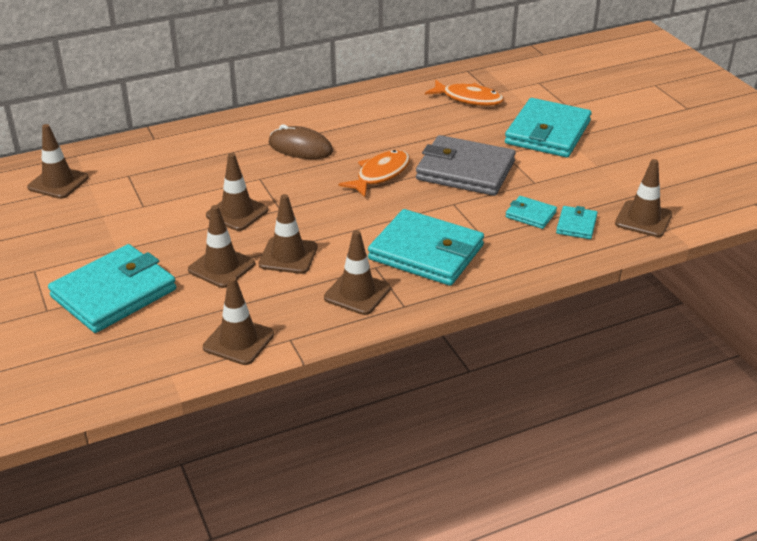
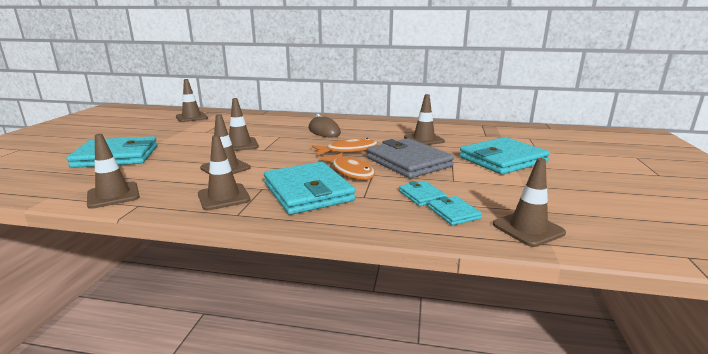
camera: 35 degrees right, 15 degrees down
(221, 267) = (183, 162): brown traffic cone -> brown traffic cone (424, 139)
(469, 99) = (464, 135): orange fish -> orange fish (351, 172)
(576, 225) = (453, 213): turquoise wallet -> turquoise wallet turned 75 degrees counterclockwise

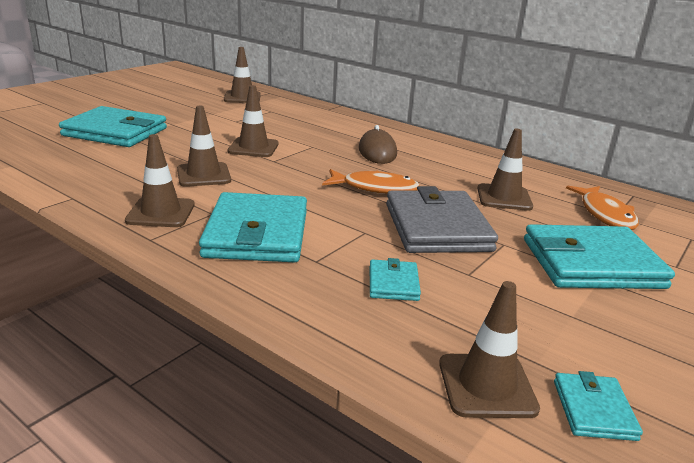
camera: 25 degrees right, 5 degrees up
(113, 195) = (64, 179): brown traffic cone -> none
(351, 172) = (342, 220): orange fish -> orange fish (605, 214)
(453, 213) = (406, 323): turquoise wallet -> turquoise wallet (594, 410)

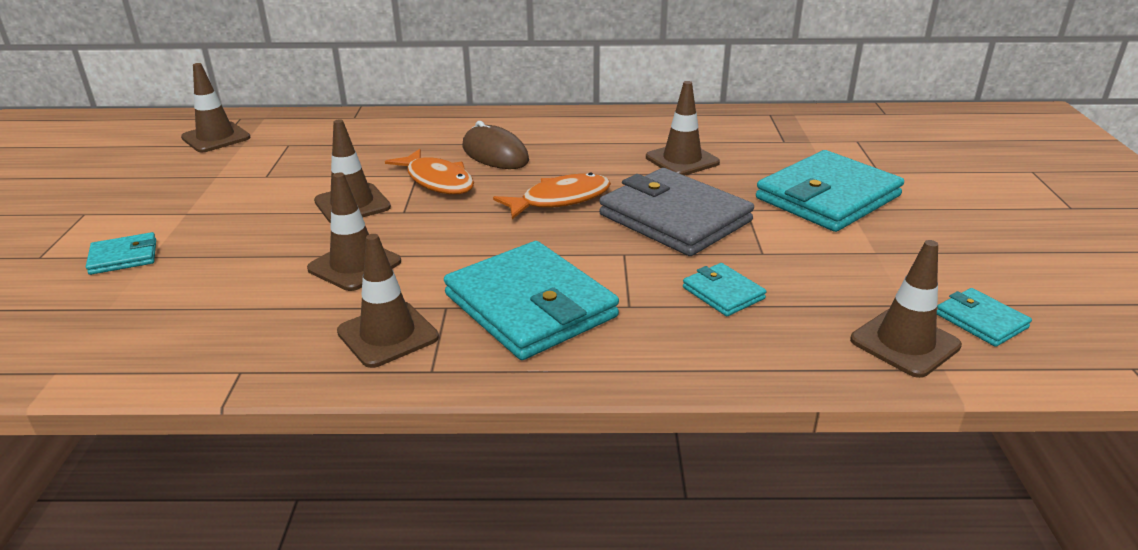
camera: 35 degrees left, 5 degrees up
(115, 132) = (123, 257): turquoise wallet -> turquoise wallet, size x0.47
(605, 214) = (776, 143): orange fish -> orange fish (437, 181)

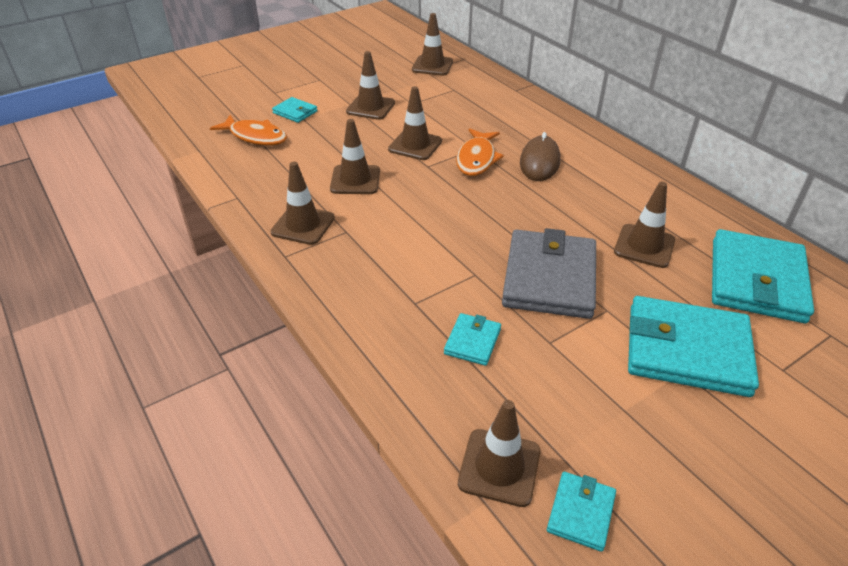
camera: 55 degrees right, 10 degrees up
(223, 203) = (370, 107): none -> brown traffic cone
(530, 306) = (376, 262): turquoise wallet -> turquoise wallet (756, 280)
(560, 200) = (512, 216): orange fish -> orange fish (255, 136)

